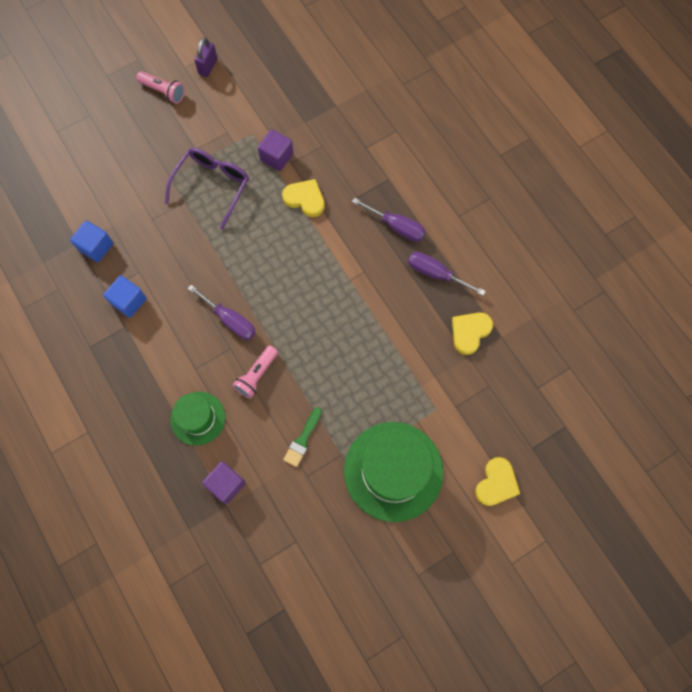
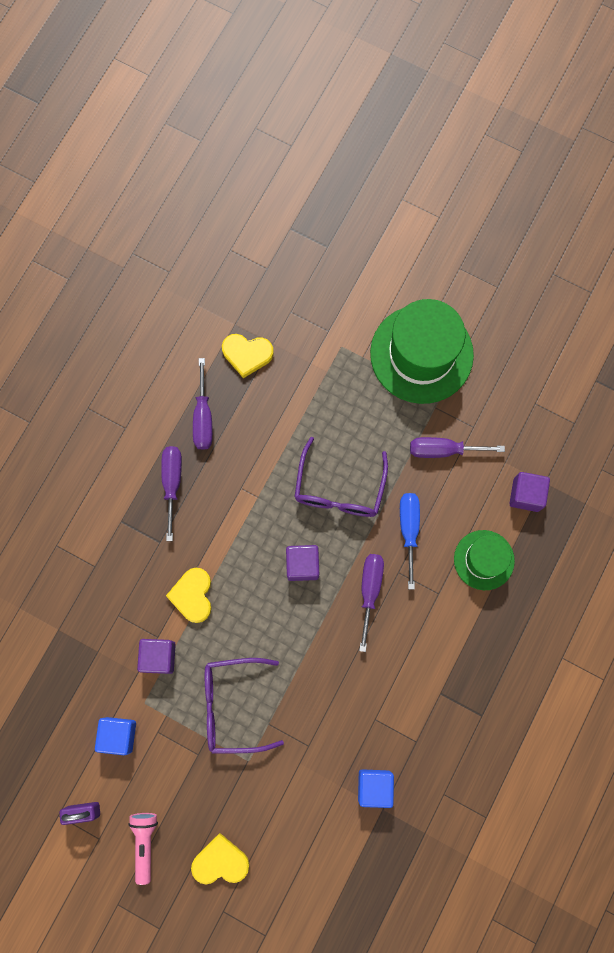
camera: 120 degrees left, 5 degrees up
(129, 301) = (411, 708): blue cube -> blue cube (118, 735)
(256, 375) = (409, 530): pink flashlight -> blue screwdriver
(279, 283) = (302, 565): none -> purple cube
(302, 439) = (443, 450): green brush -> purple screwdriver
(320, 341) = (339, 489): none -> purple glasses
(496, 483) = (378, 262): yellow heart -> yellow heart (220, 861)

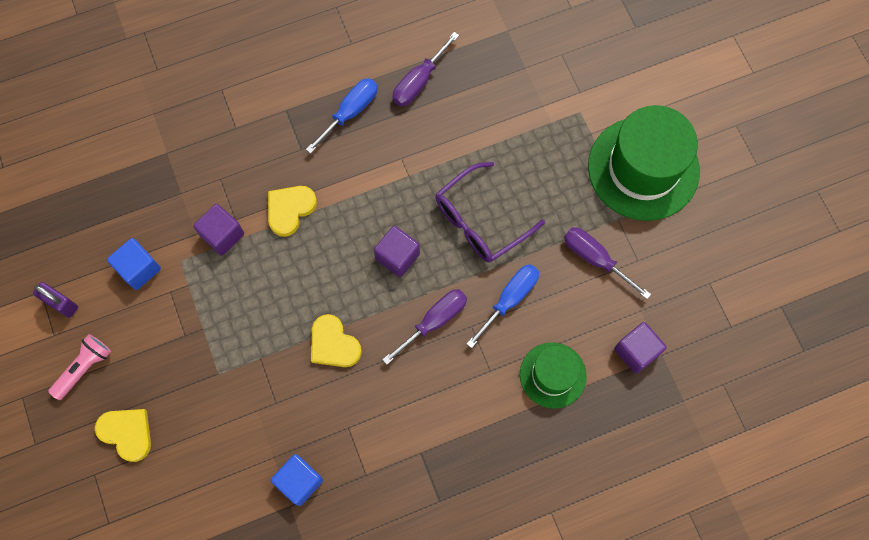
camera: 40 degrees right, 5 degrees down
(172, 483) = (350, 112): purple screwdriver -> blue screwdriver
(232, 705) = (245, 320): purple glasses -> none
(247, 354) = (496, 60): yellow heart -> yellow heart (333, 344)

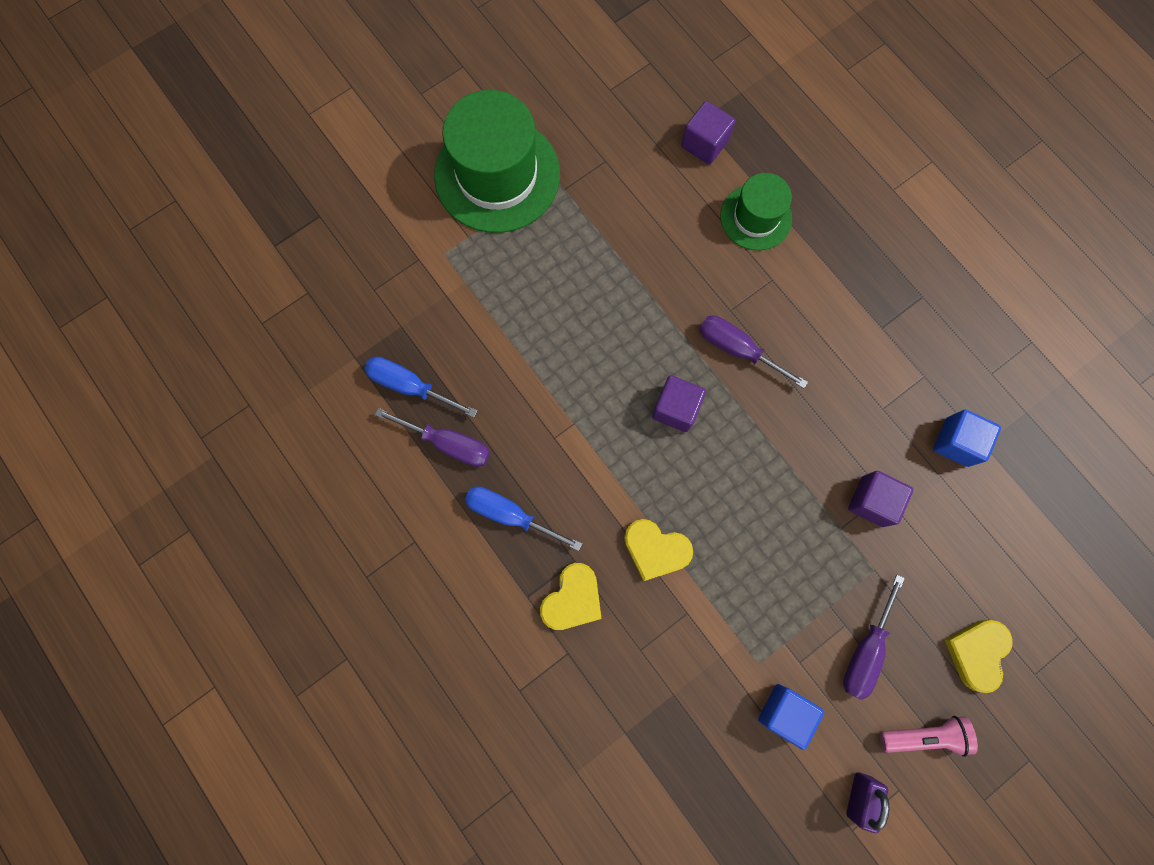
camera: 105 degrees left, 5 degrees up
(84, 368) = (924, 735): pink flashlight -> pink flashlight turned 150 degrees clockwise
(222, 235) = (711, 622): purple cube -> purple cube (872, 501)
(333, 344) = (798, 450): yellow heart -> yellow heart (572, 599)
(480, 221) = (607, 330): purple glasses -> none
(510, 299) = (688, 278): blue screwdriver -> blue screwdriver (410, 386)
(595, 259) = (616, 202): purple screwdriver -> purple screwdriver (865, 650)

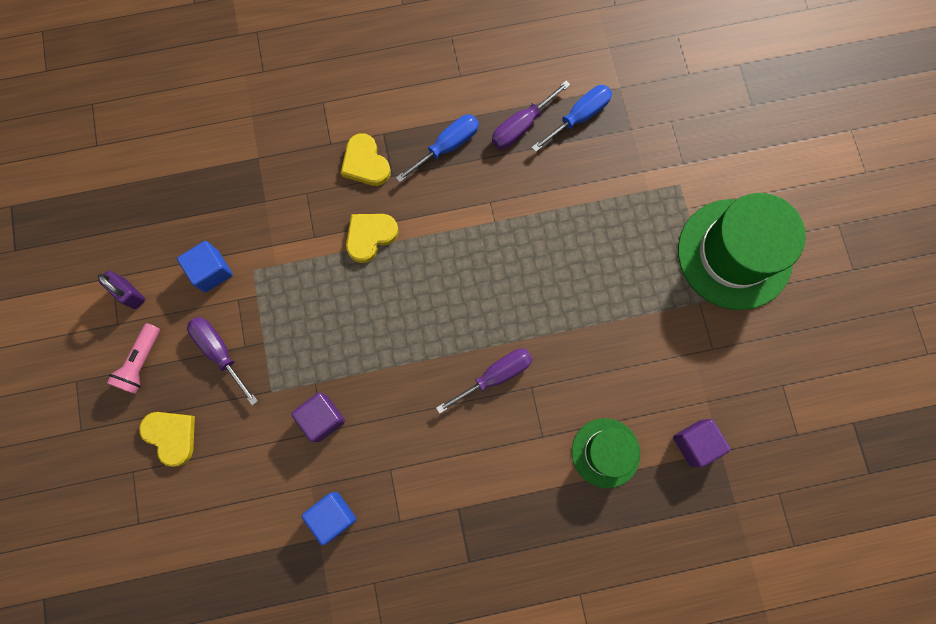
camera: 115 degrees right, 0 degrees up
(675, 408) = (469, 302): purple cube -> none

